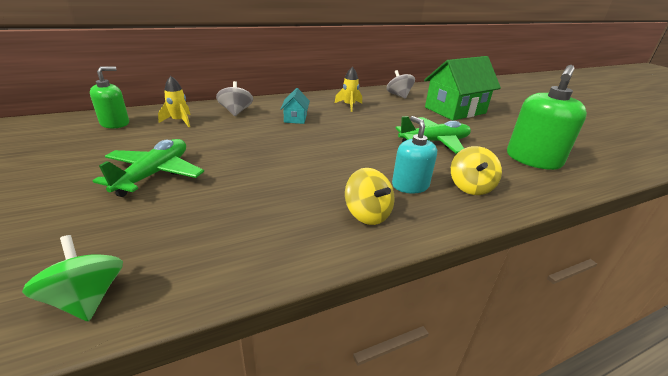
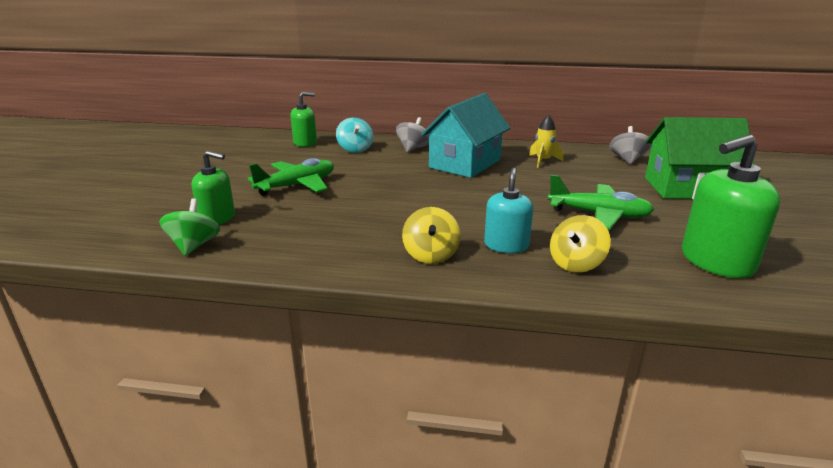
camera: 35 degrees right, 5 degrees down
(86, 245) = (217, 218): none -> green soap dispenser
(179, 121) = (355, 149): yellow rocket -> turquoise spinning top
(295, 118) = (465, 164): turquoise house -> turquoise house, size x2.13

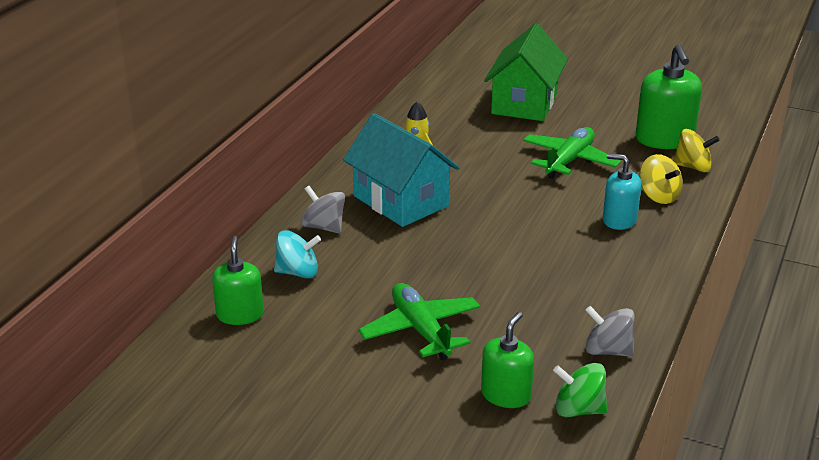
camera: 75 degrees left, 5 degrees up
(431, 255) = (630, 261): yellow spinning top -> yellow spinning top (693, 167)
(627, 159) = (436, 107): grey spinning top -> grey spinning top (607, 351)

